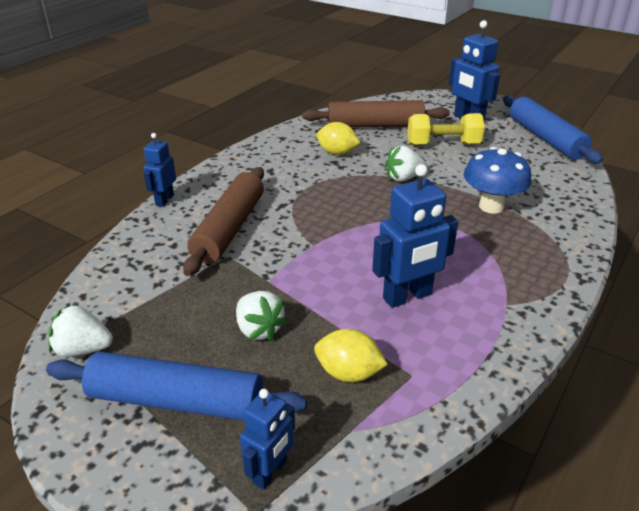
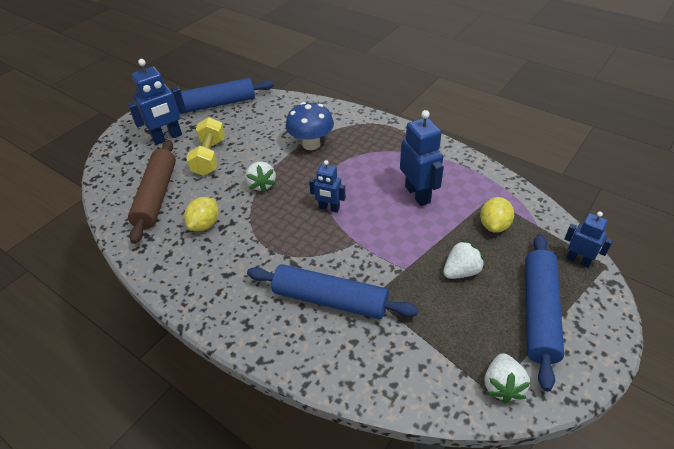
camera: 85 degrees left, 10 degrees up
(164, 200) = (271, 362): blue robot -> blue robot (329, 208)
(229, 229) = (330, 299): brown rolling pin -> blue rolling pin

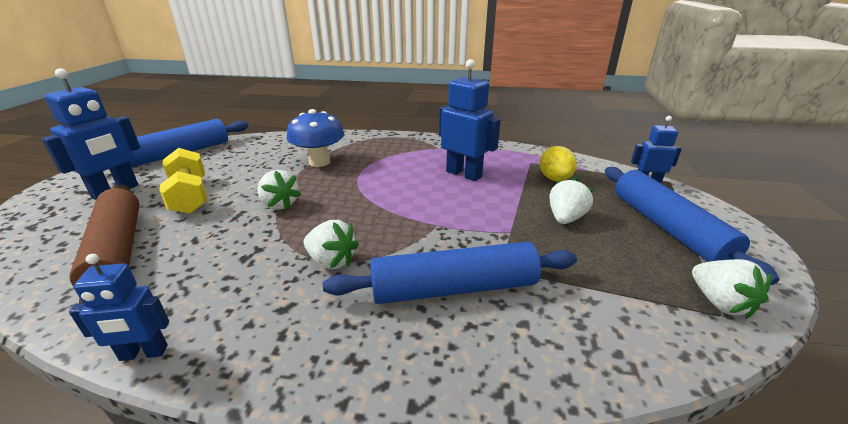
camera: 30 degrees left, 15 degrees down
(205, 224) = (216, 261): yellow lemon -> none
(269, 249) = (331, 261): none -> white strawberry
(329, 208) = (380, 205): blue robot -> blue robot (143, 353)

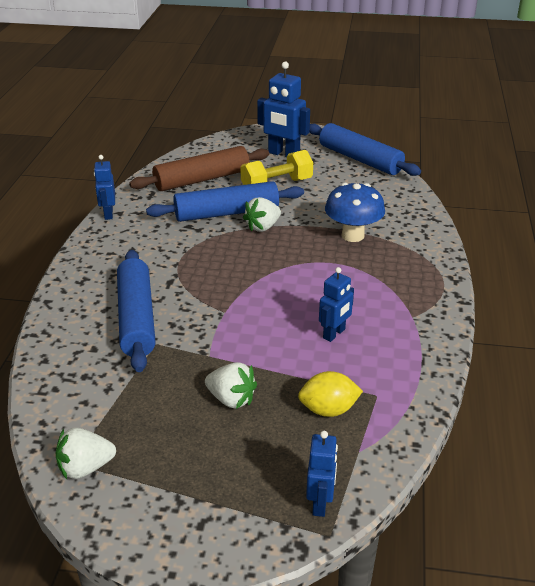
camera: 90 degrees right, 5 degrees up
(331, 261) = (178, 262): white strawberry -> none
(464, 174) = (334, 334): blue robot -> blue robot, size x0.61
(667, 228) = (205, 479): blue rolling pin -> blue rolling pin (226, 213)

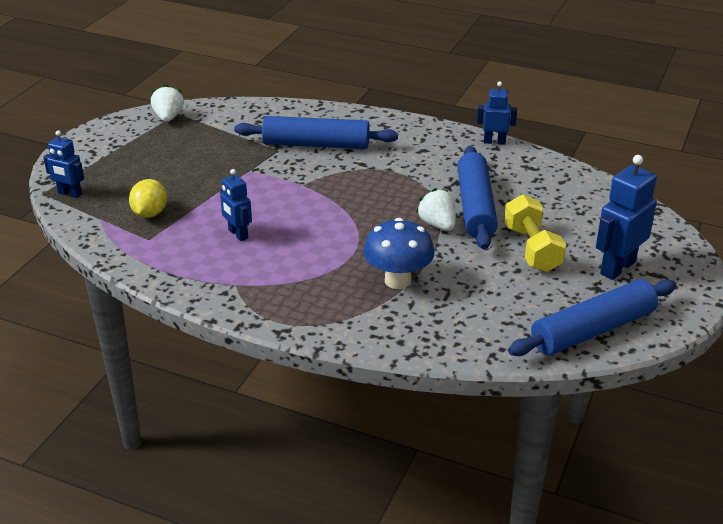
camera: 105 degrees right, 0 degrees up
(202, 179) = (557, 200): brown rolling pin -> none
(231, 399) = (192, 174): white strawberry -> none

